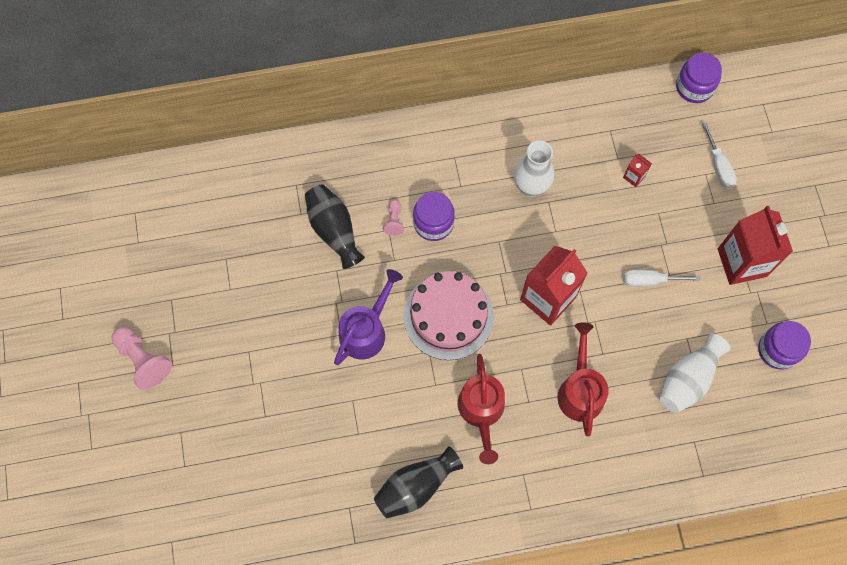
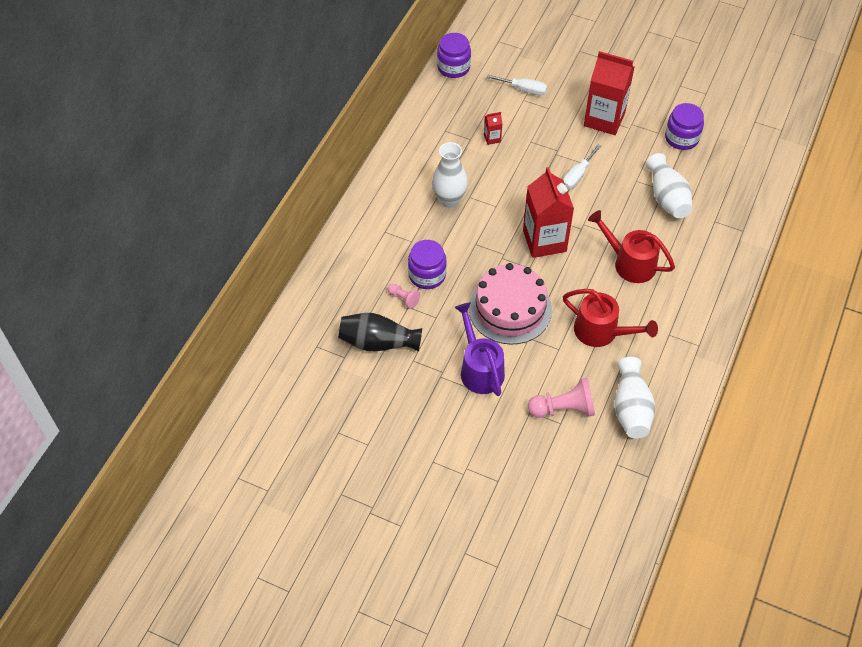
camera: 55 degrees left, 15 degrees down
(143, 360) = (378, 546): pink pawn -> pink pawn (563, 409)
(416, 486) = (631, 408): black vase -> white vase

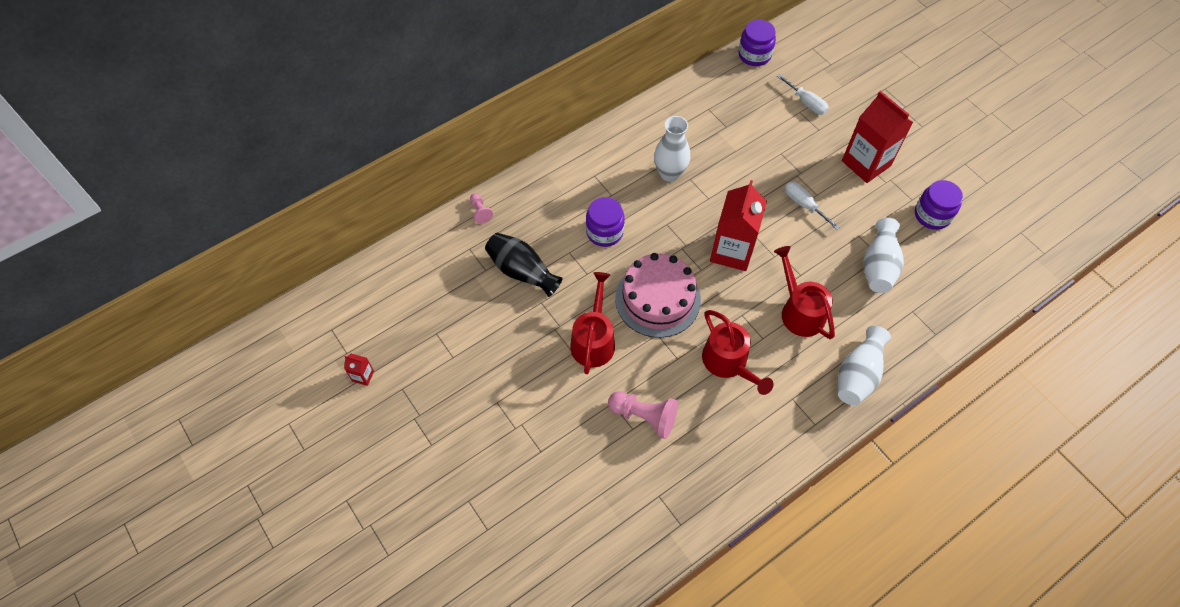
camera: 30 degrees right, 5 degrees up
(403, 299) = (570, 243): pink pawn -> pink pawn (480, 212)
(479, 369) = (593, 340): purple watering can -> red watering can
(492, 138) = (746, 134): red carton -> red carton (363, 376)
(577, 175) = (804, 205): white screwdriver -> white screwdriver turned 75 degrees clockwise
(631, 408) = (707, 450): white vase -> white vase (858, 374)

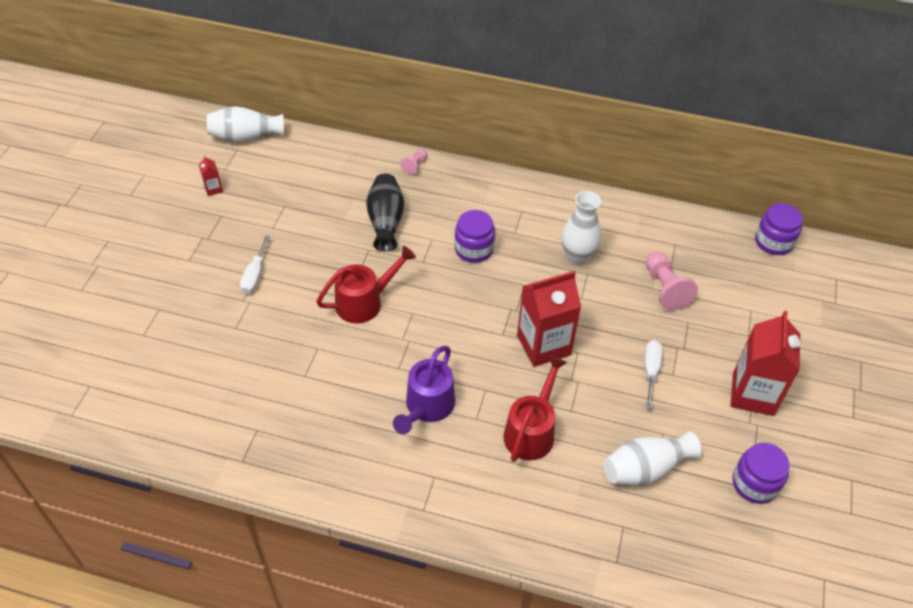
camera: 50 degrees right, 10 degrees down
(644, 417) = (322, 377): pink pawn -> pink pawn (665, 289)
(657, 299) = (444, 321): pink cake -> none
(728, 362) = (427, 407): red watering can -> purple watering can
(806, 103) = (767, 309): white screwdriver -> white screwdriver (255, 275)
(858, 374) = (507, 517): white vase -> white vase (245, 136)

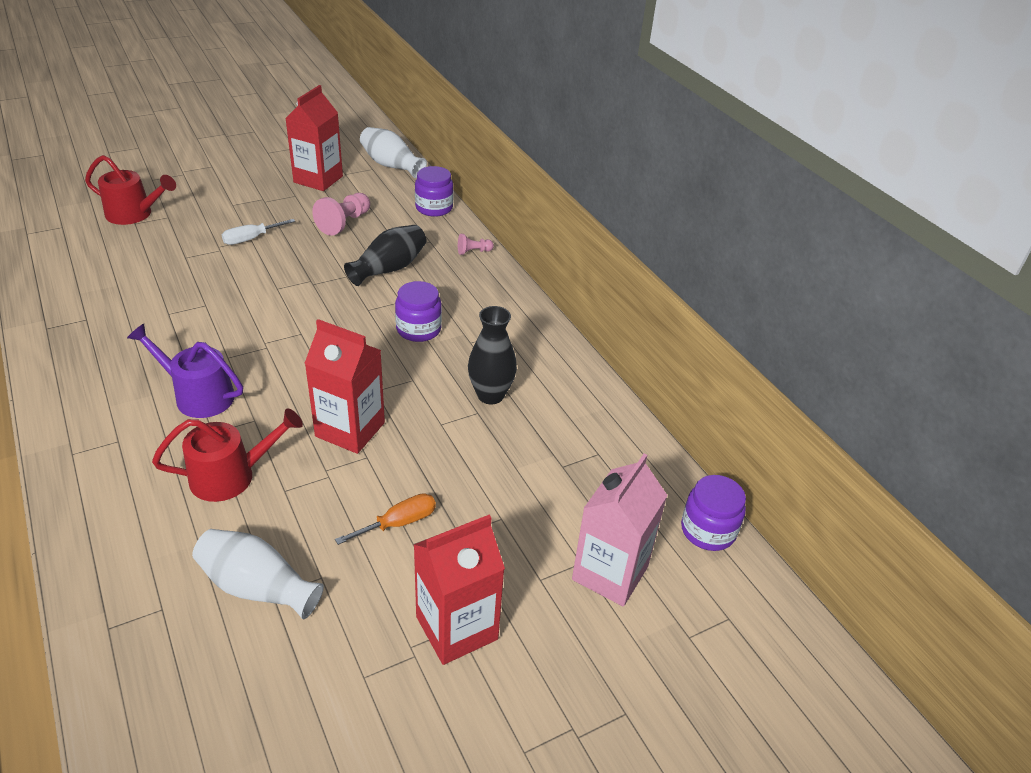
camera: 45 degrees right, 10 degrees down
(213, 189) = (318, 179): red carton -> red carton, size x2.39
(364, 302) = (284, 303): red watering can -> red watering can (134, 214)
(427, 407) = (198, 395): purple watering can -> purple watering can turned 45 degrees clockwise
(577, 257) = (490, 395): white vase -> black vase
(650, 371) = (399, 523): white screwdriver -> orange screwdriver
(665, 289) = (526, 477): pink pawn -> pink pawn (344, 223)
(755, 484) = (321, 699): purple jar -> purple jar (434, 208)
(768, 303) = (610, 573): none -> pink carton

